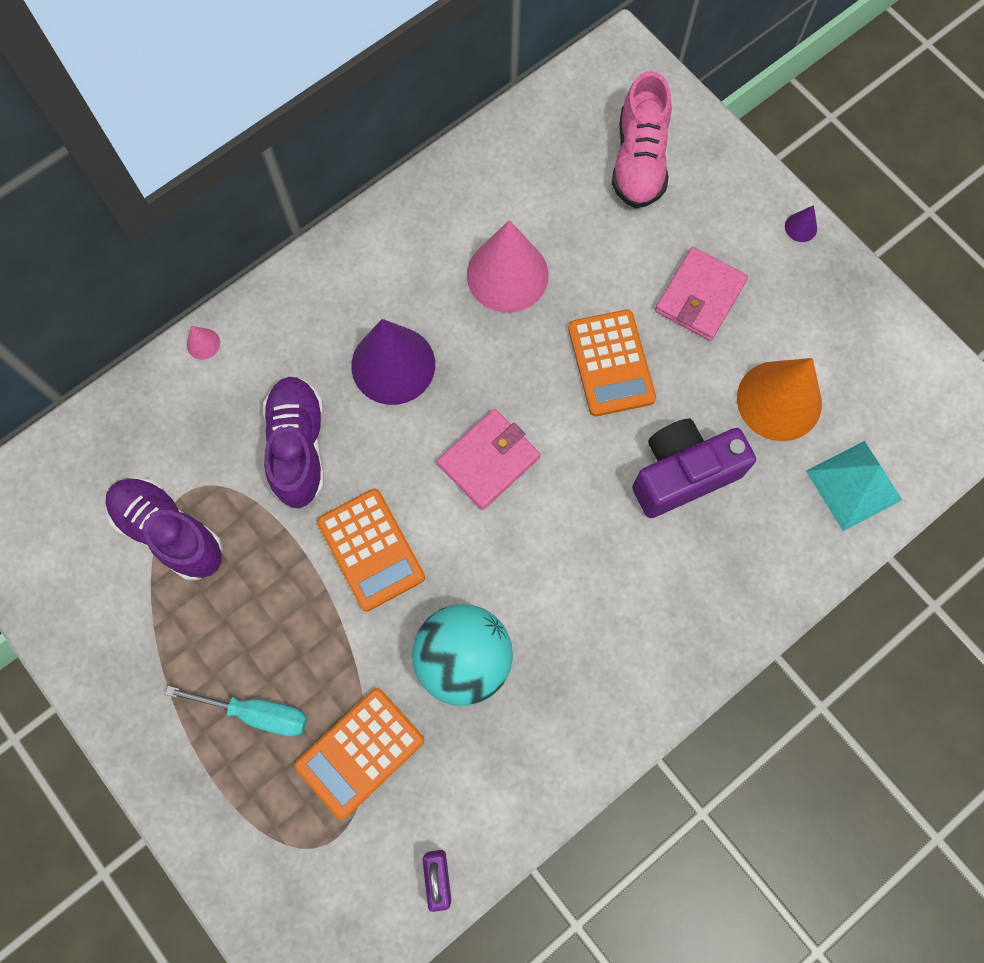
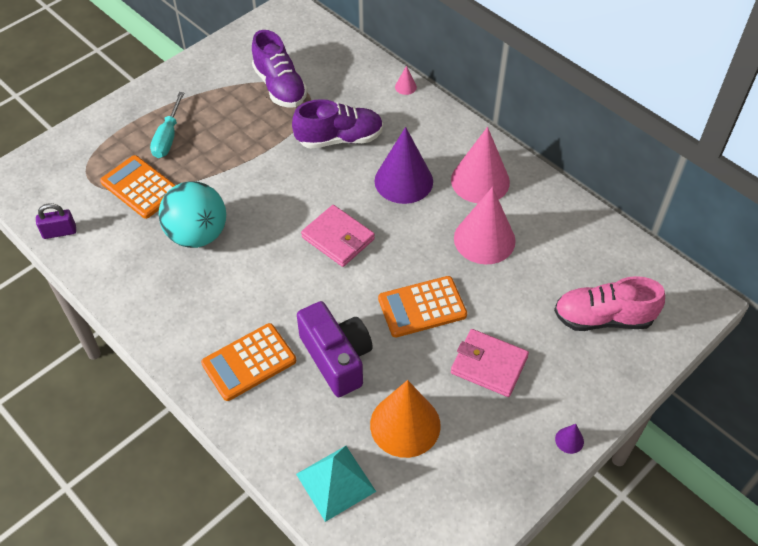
camera: 85 degrees right, 20 degrees down
(170, 532) = (280, 87): purple shoe -> purple shoe turned 120 degrees clockwise
(371, 549) = (271, 181): orange calculator -> orange calculator (249, 362)
(405, 266) = (480, 181): none -> pink cone

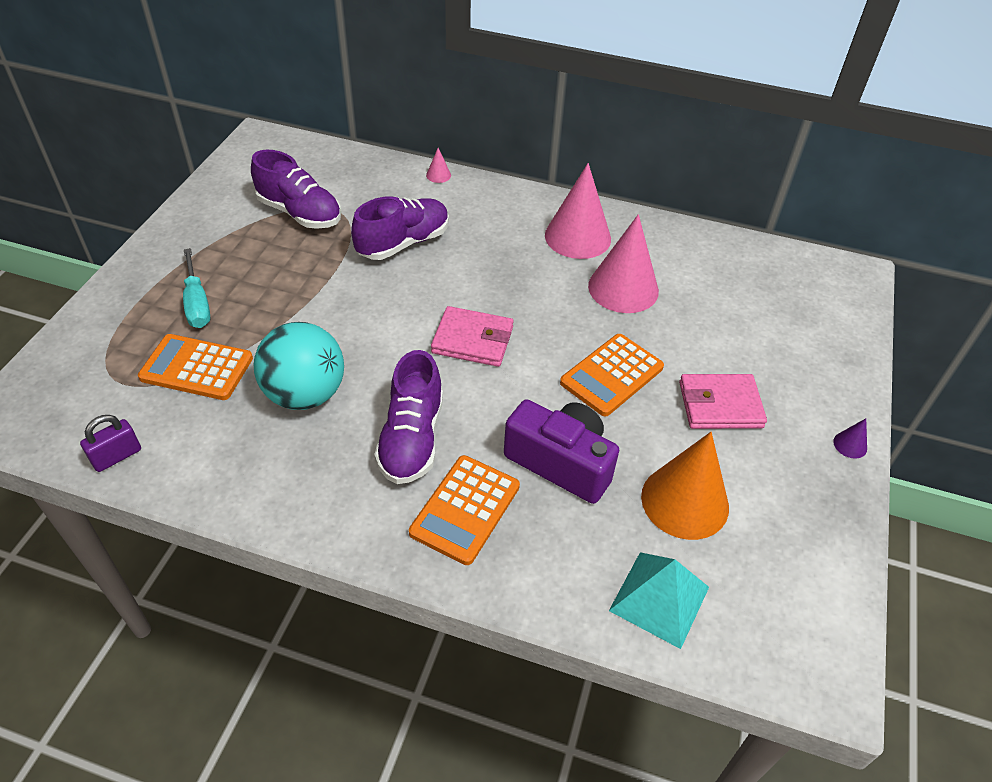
camera: 30 degrees left, 5 degrees down
(246, 297) = (412, 439): none -> purple shoe
(403, 181) = (501, 261): purple cone -> none
(603, 318) = (787, 319): pink shoe -> none

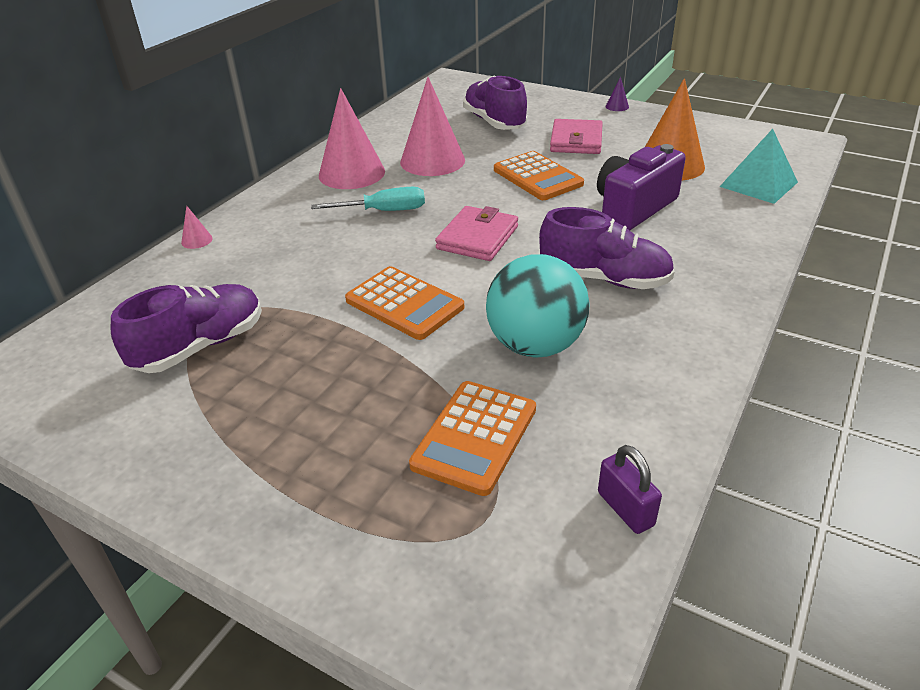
camera: 75 degrees left, 10 degrees down
(197, 303) = (345, 442): turquoise screwdriver -> turquoise screwdriver (383, 211)
(403, 243) = (307, 270): purple shoe -> purple shoe (494, 122)
(465, 509) = (687, 256): orange calculator -> orange calculator (404, 304)

